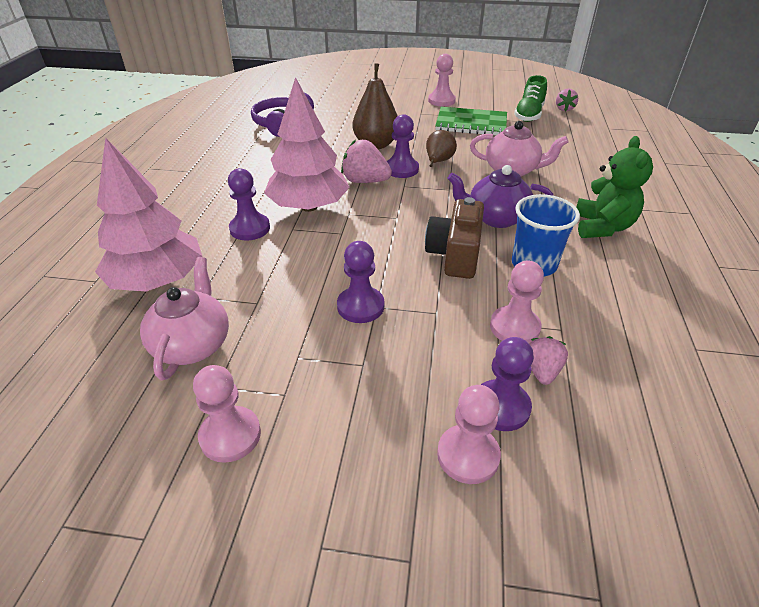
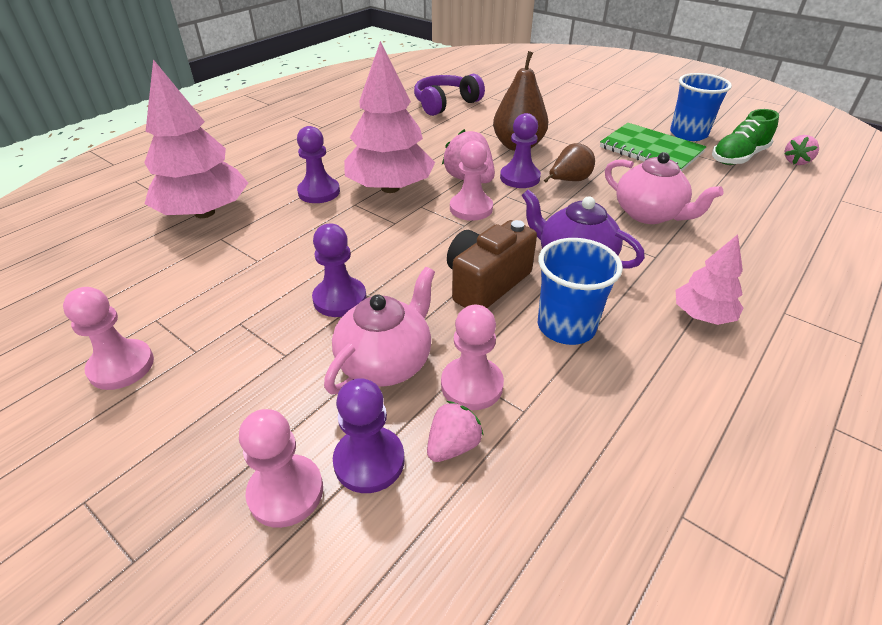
camera: 30 degrees right, 0 degrees up
(193, 344) = (174, 276): pink teapot -> pink teapot (386, 362)
(441, 101) = (640, 117): pink pawn -> pink pawn (471, 208)
(484, 106) = (688, 134): none -> blue cup
(602, 227) = (702, 315): green teddy bear -> pink tree

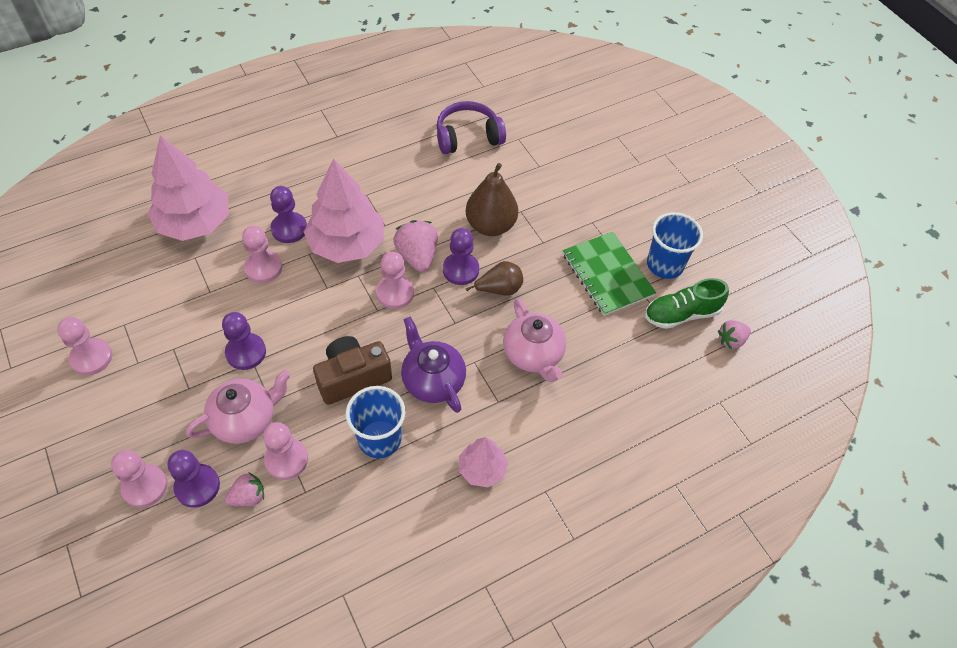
camera: 20 degrees right, 15 degrees up
(310, 226) = (263, 268): none -> pink pawn

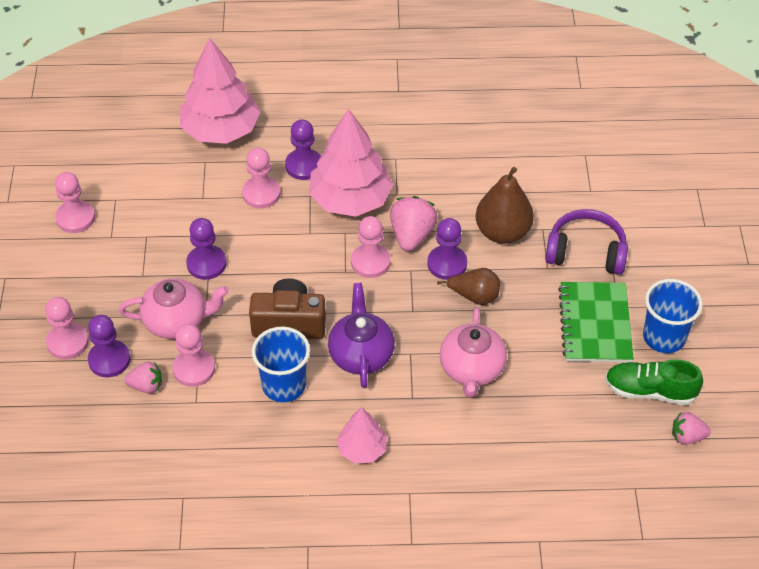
camera: 30 degrees right, 5 degrees down
(468, 137) = (532, 135): purple headphones -> purple headphones (586, 252)

